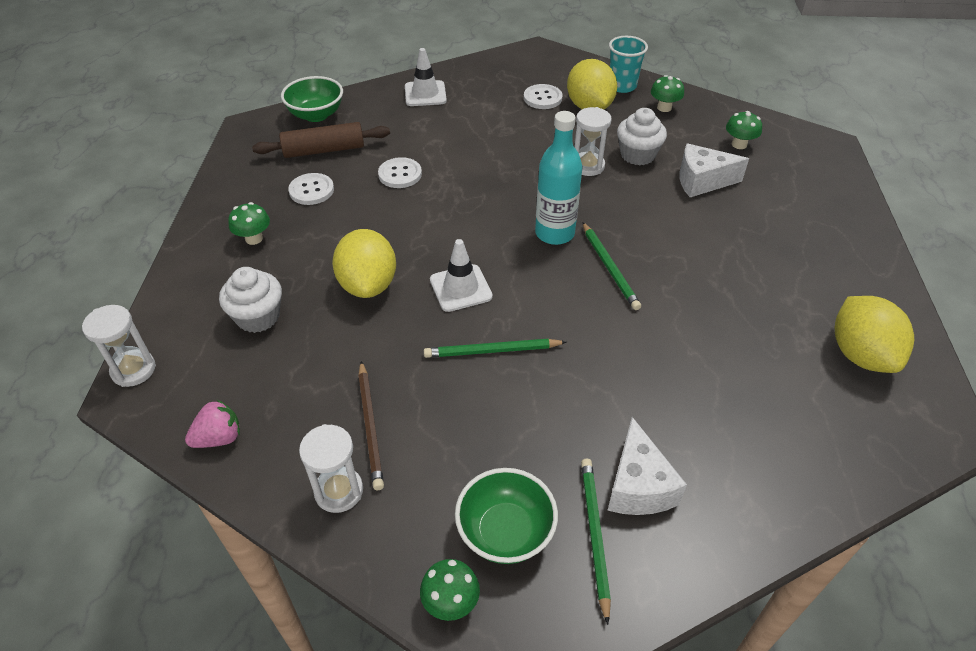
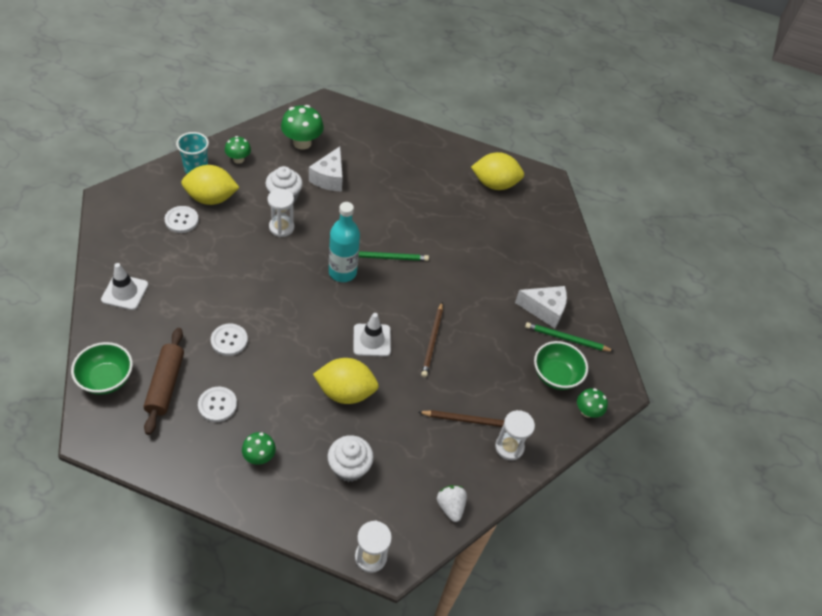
camera: 80 degrees left, 5 degrees up
(219, 438) = (450, 506): pink strawberry -> white strawberry
(492, 351) = (432, 341): green pencil -> brown pencil
(739, 144) = (302, 143): green mushroom -> green mushroom, size x1.66

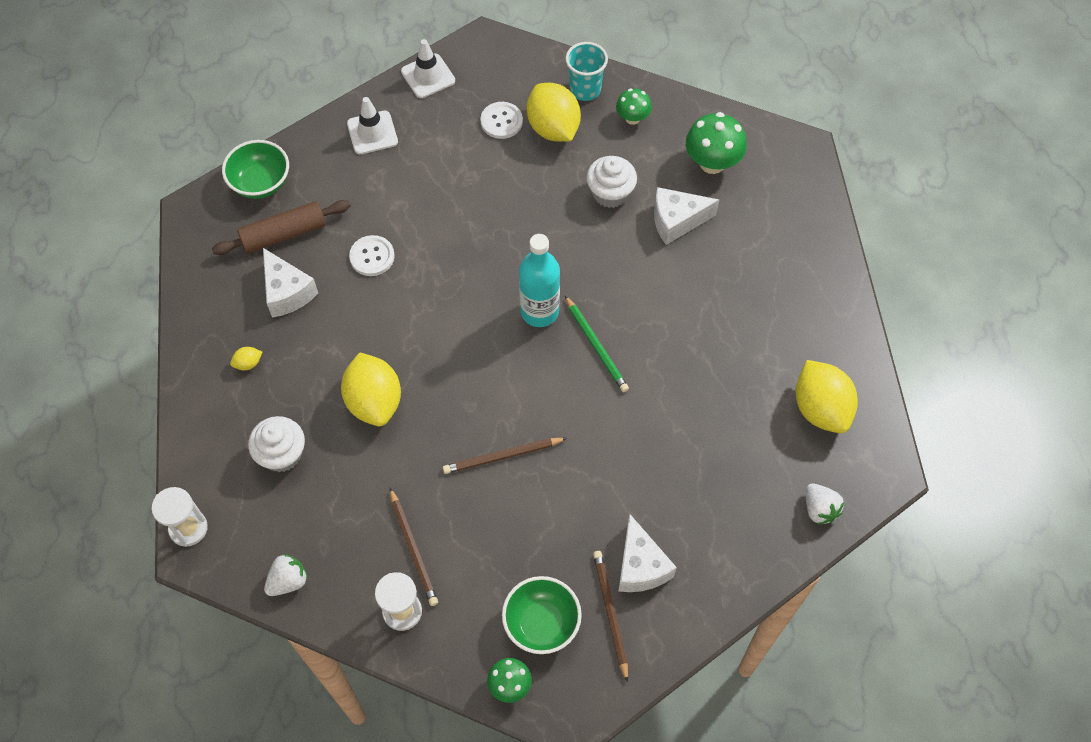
camera: 70 degrees right, 10 degrees up
(217, 405) = (287, 292): white button -> white cheese
(259, 456) = (248, 363): green mushroom -> yellow lemon
(281, 227) = (561, 216): white hourglass -> none
(372, 340) = (461, 392): white traffic cone -> white traffic cone (428, 76)
(553, 216) = (819, 509): none -> white strawberry
(566, 339) = (610, 613): green pencil -> brown pencil

